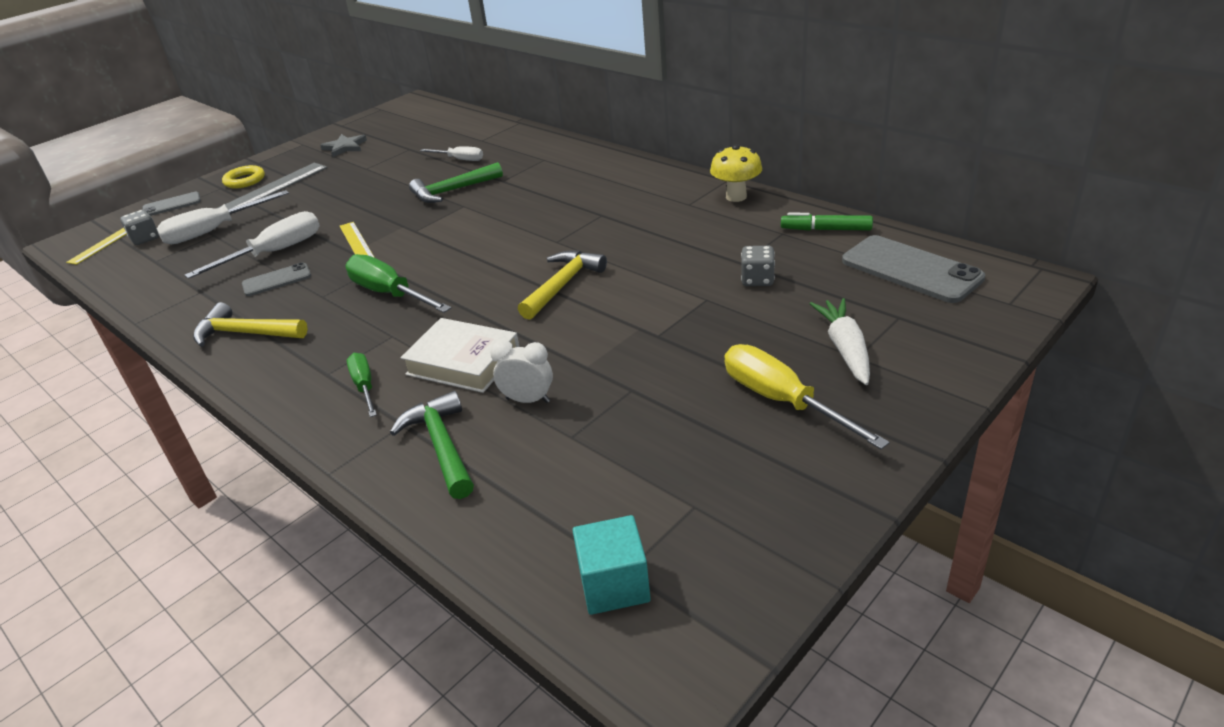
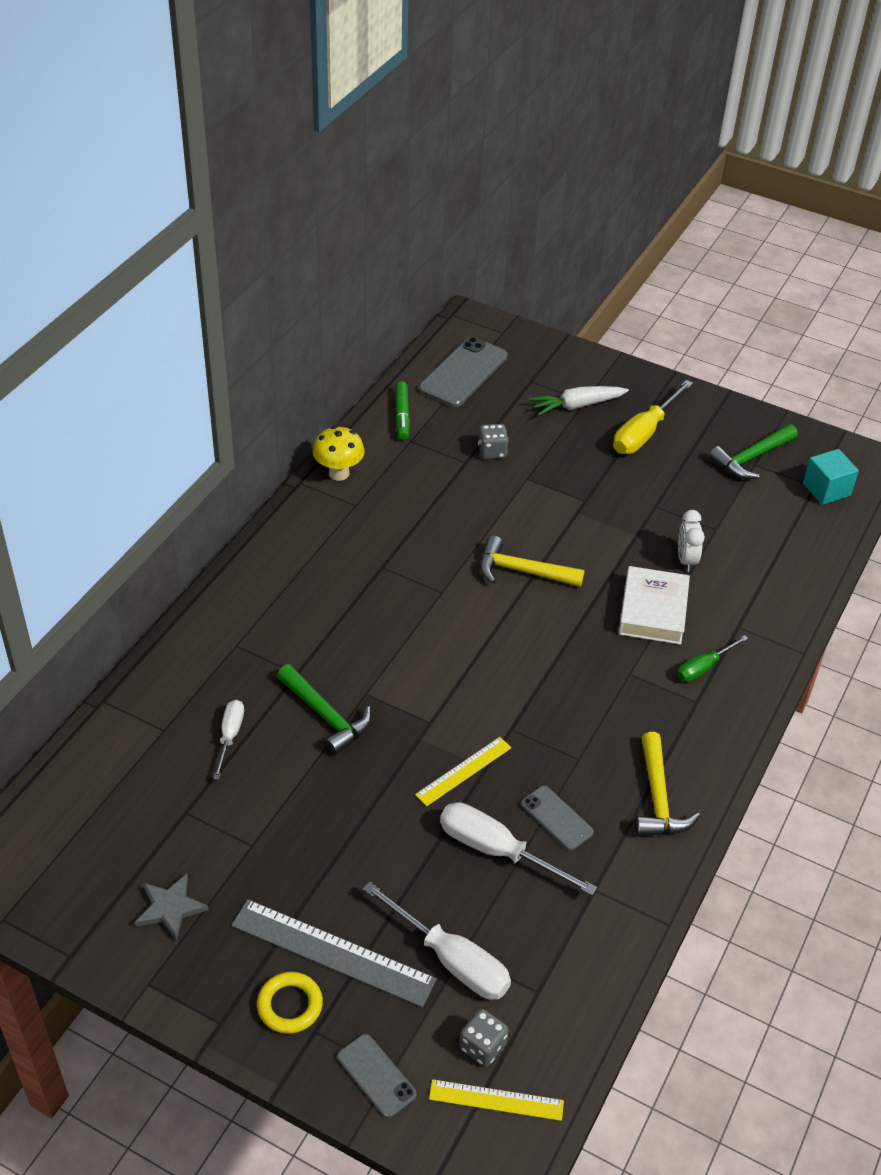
camera: 110 degrees left, 10 degrees up
(389, 294) = (563, 700): green screwdriver -> none
(442, 446) = (752, 596): green hammer -> green hammer (751, 458)

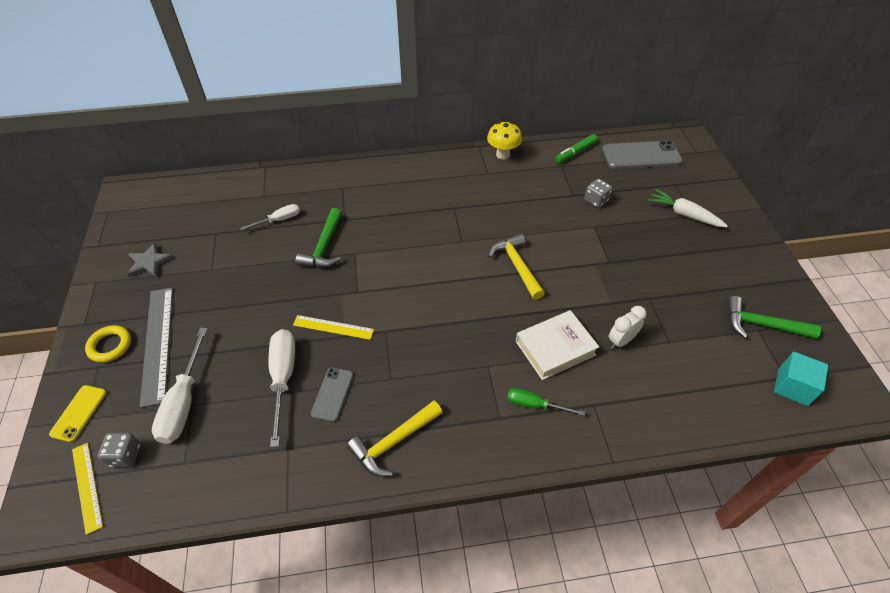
camera: 55 degrees right, 5 degrees up
(376, 1075) = (79, 413): grey phone -> yellow phone
(644, 433) = (705, 257): yellow screwdriver -> none

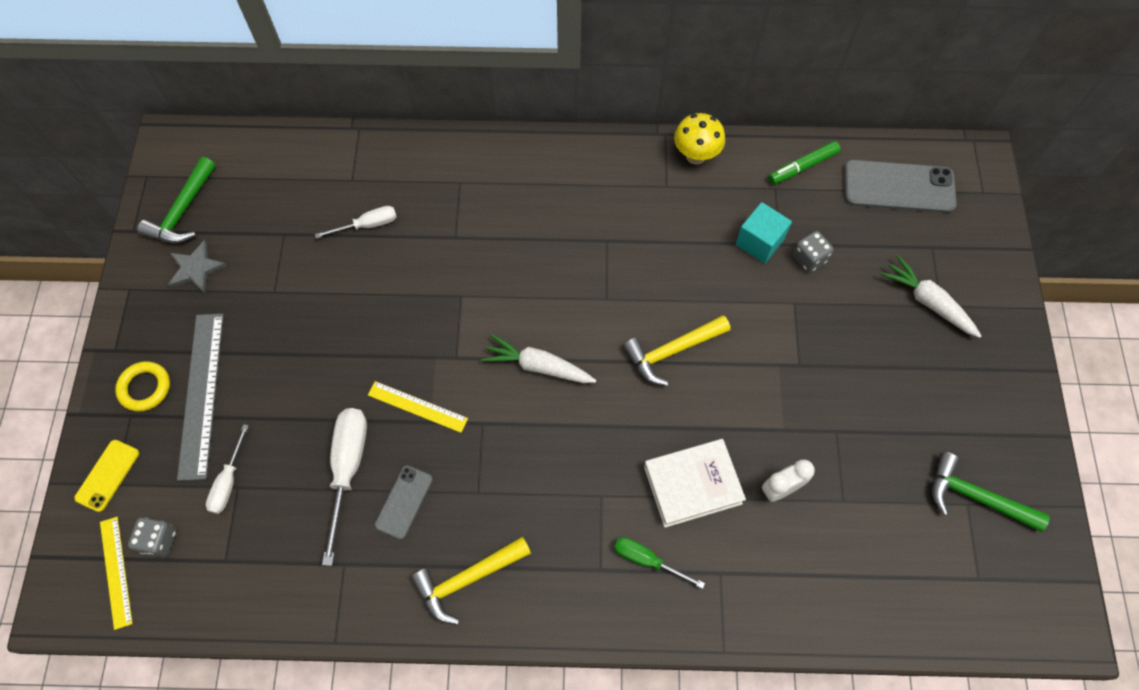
camera: 10 degrees right, 15 degrees up
(184, 402) = (228, 481): white screwdriver -> white screwdriver, size x0.59
(324, 247) = (422, 279): green hammer -> green hammer (183, 211)
(420, 288) = (537, 366): none -> white carrot
(517, 266) = (672, 351): yellow hammer -> yellow hammer turned 105 degrees counterclockwise
(792, 387) = (982, 593): turquoise cube -> turquoise cube (759, 242)

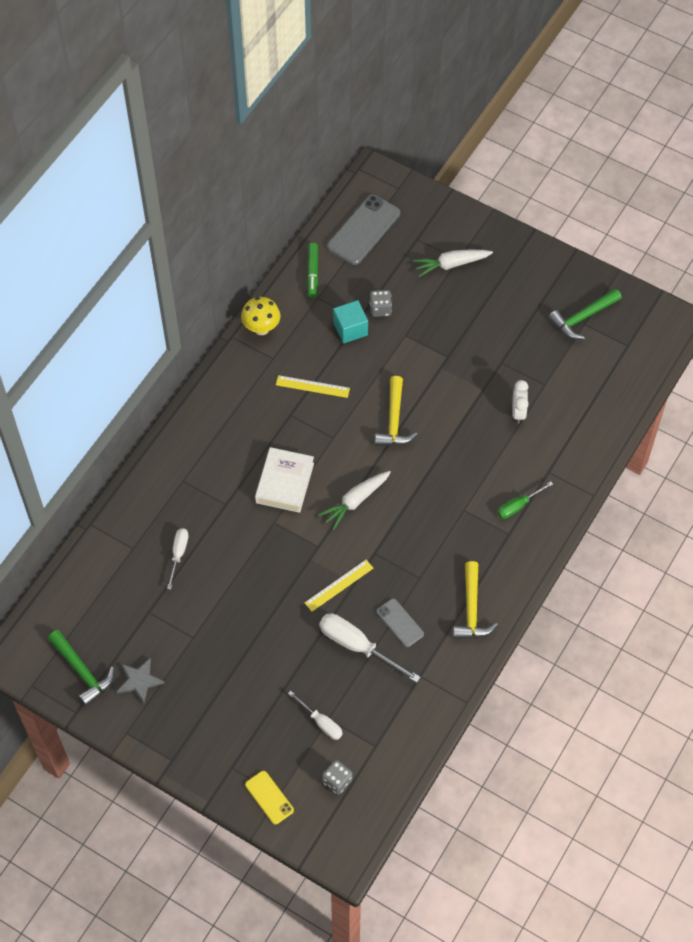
camera: 60 degrees left, 5 degrees down
(116, 572) = (343, 815): yellow ruler -> yellow ruler (312, 386)
(145, 388) = (216, 750): yellow ring -> none
(201, 394) = (244, 715): grey ruler -> none
(692, 485) = (487, 457): white book -> white book (285, 483)

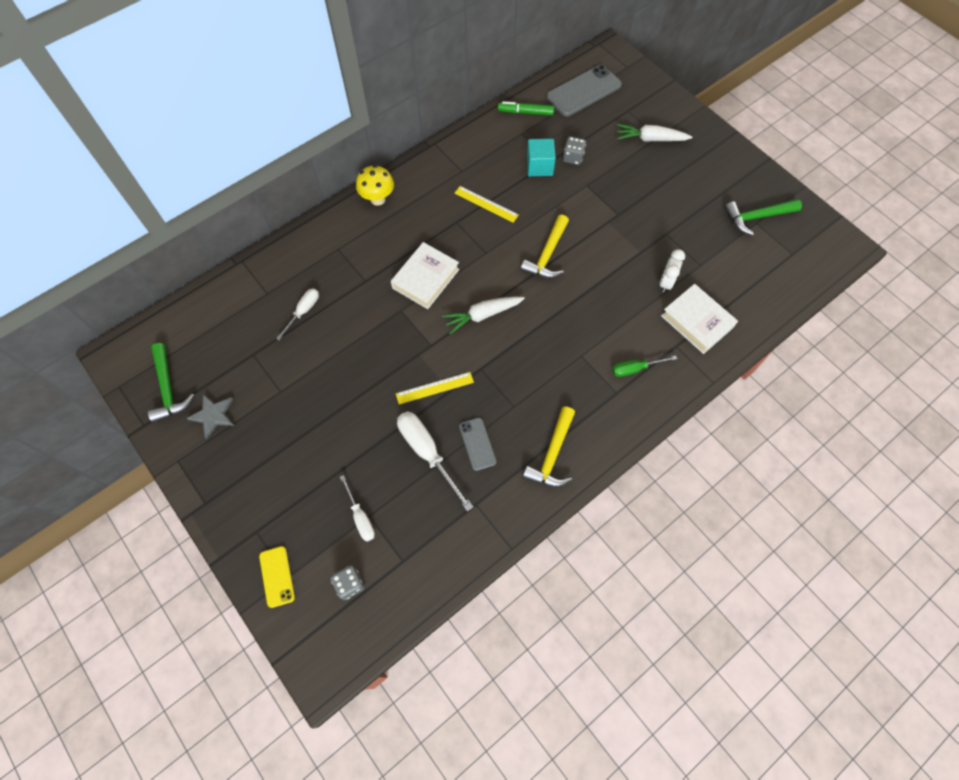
camera: 20 degrees right, 5 degrees up
(261, 328) = (462, 144): yellow mushroom -> yellow mushroom (378, 199)
(312, 273) = (525, 112): green marker -> green marker turned 75 degrees clockwise
(559, 442) = (696, 321): none -> white book

